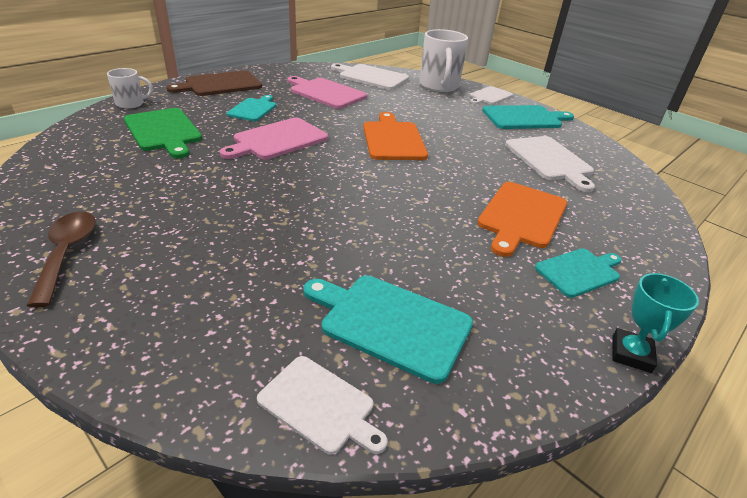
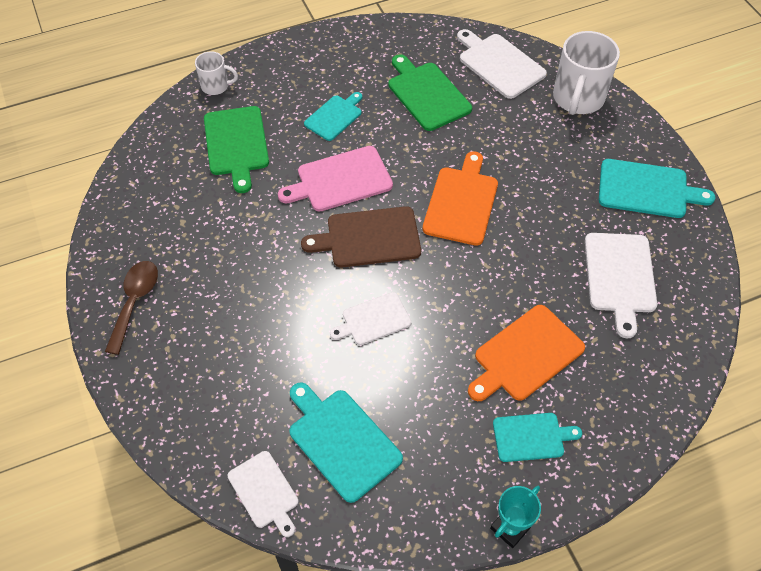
camera: 25 degrees right, 20 degrees up
(220, 84) = (314, 58): brown cutting board -> brown cutting board (369, 238)
(325, 93) = (427, 94): pink cutting board -> green cutting board
(490, 96) = (633, 133): white cutting board -> white cutting board (373, 320)

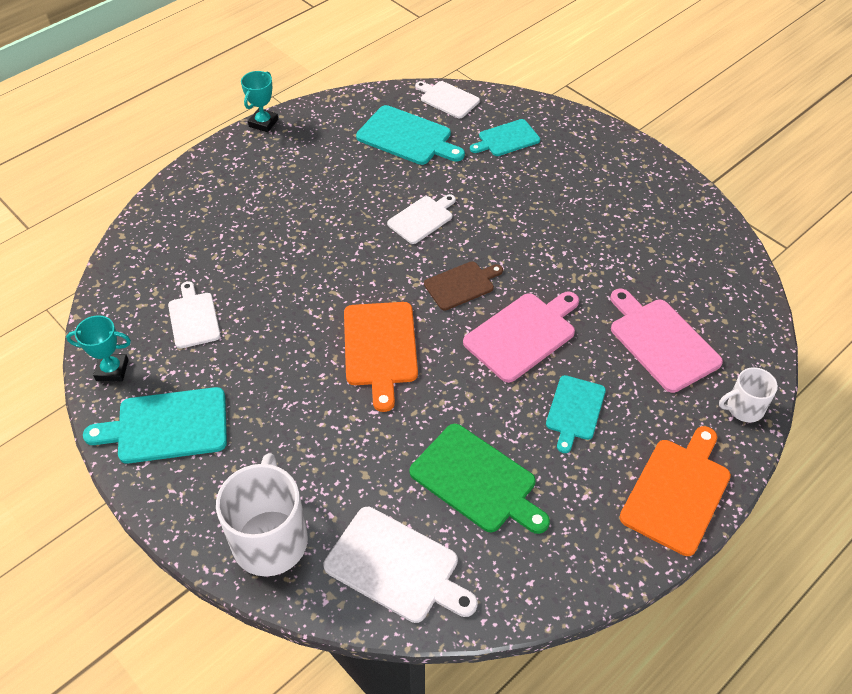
camera: 160 degrees right, 5 degrees down
(135, 302) = (636, 178): brown spoon -> none
(236, 144) = (661, 342): green cutting board -> pink cutting board
(369, 238) = (461, 285): brown cutting board -> brown cutting board, size x0.64
(526, 355) = (276, 228): orange cutting board -> orange cutting board (677, 492)
(531, 437) = (258, 175): turquoise cutting board -> turquoise cutting board (506, 139)
(620, 277) = (193, 318): white cutting board -> white cutting board, size x0.64
(694, 248) = (112, 370): none -> turquoise trophy

